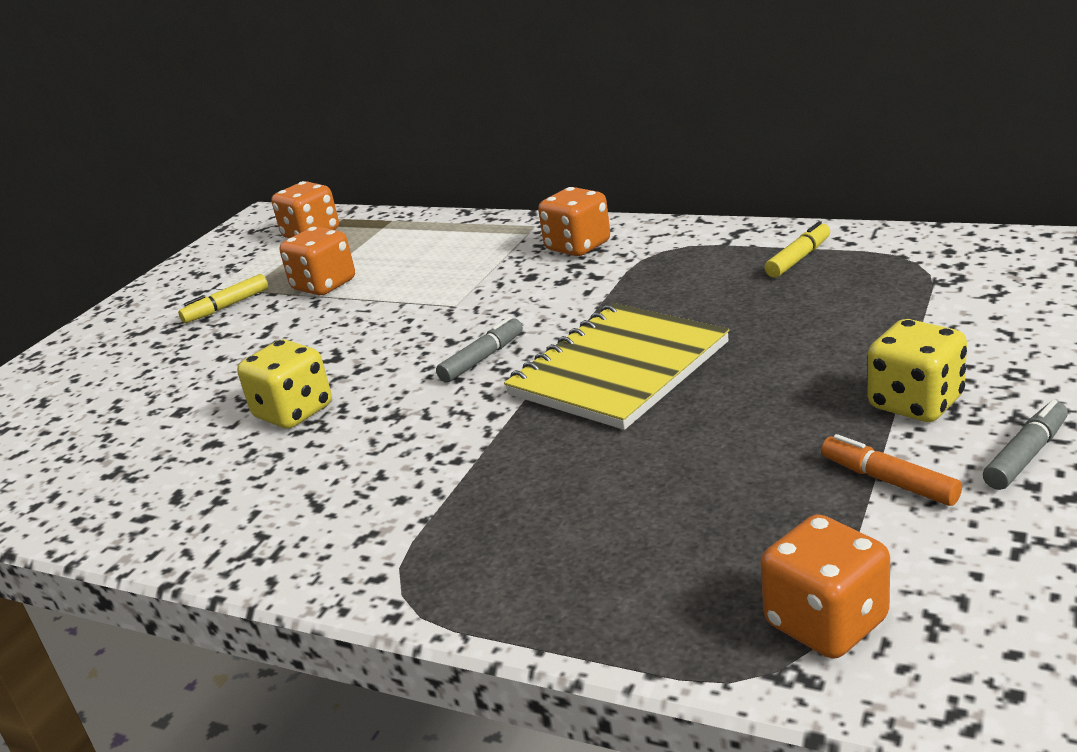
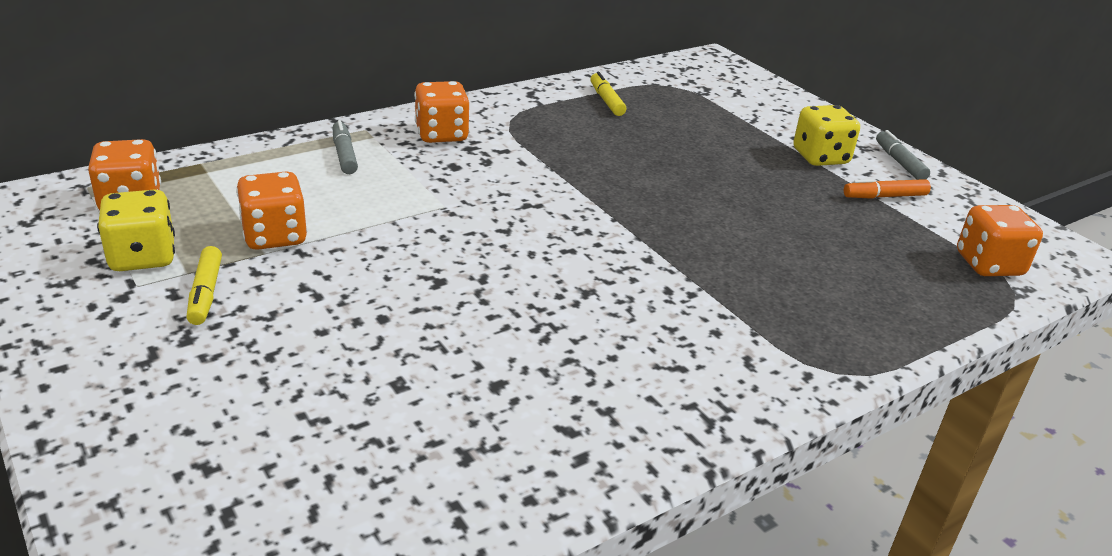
camera: 65 degrees left, 5 degrees up
(293, 412) = (508, 329): yellow dice -> yellow dice (143, 257)
(482, 358) = (558, 230): grey marker -> grey marker (344, 154)
(619, 369) = (657, 200): yellow notebook -> none

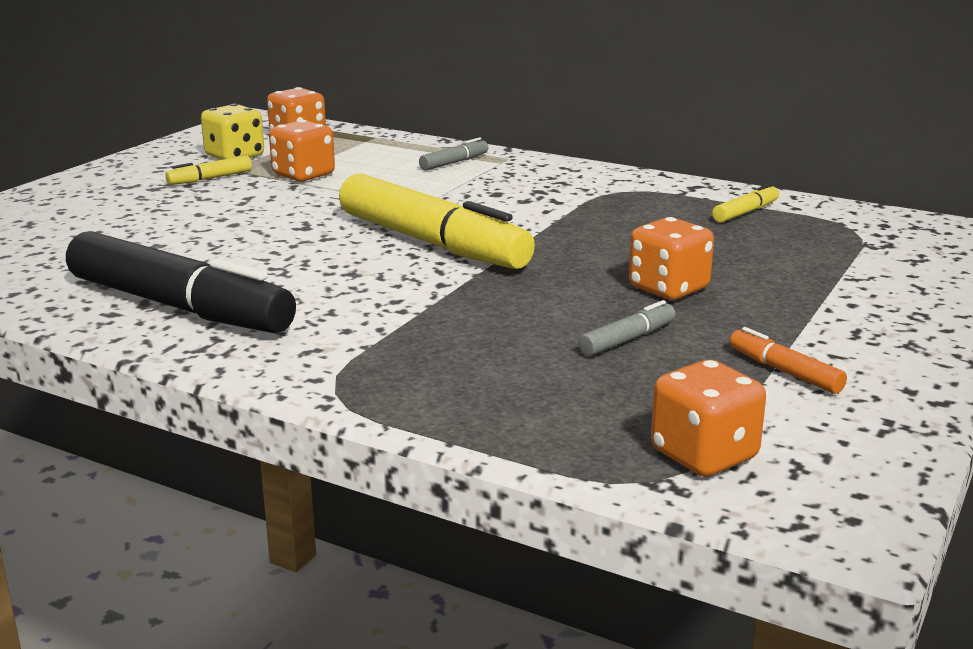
camera: 65 degrees right, 10 degrees down
(441, 134) = (544, 178): orange dice -> orange dice (668, 289)
(551, 233) = (432, 243): none -> yellow marker
(599, 409) = (179, 307): none -> black marker
(820, 157) = (823, 324): yellow dice -> none
(899, 162) = (911, 370): grey marker -> grey marker (627, 339)

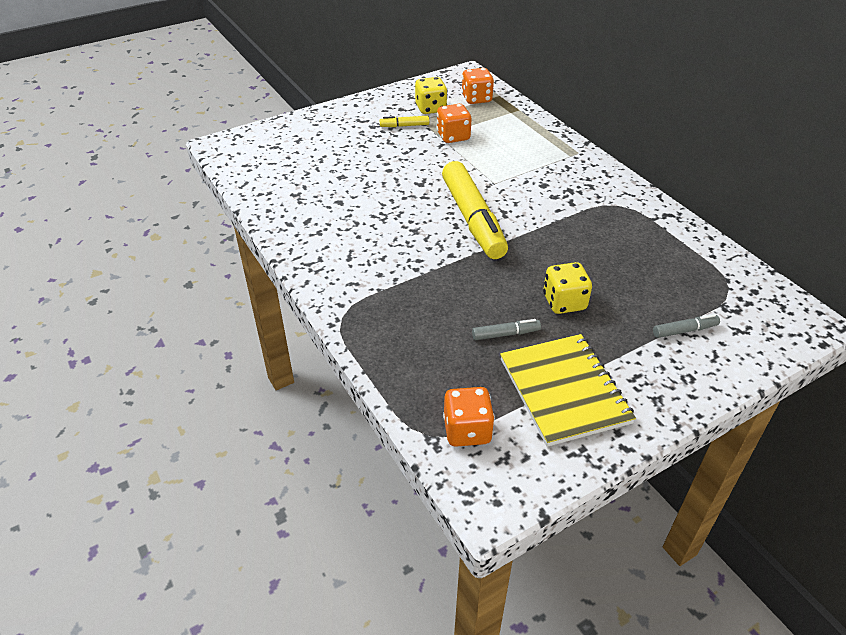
camera: 30 degrees right, 20 degrees up
(179, 307) = (319, 230): black marker -> none
(454, 162) = (543, 148): grey marker -> grey marker (684, 330)
(668, 289) = (564, 302): orange dice -> yellow dice
(746, 212) = (675, 250): yellow marker -> none
(784, 371) = (564, 391): orange marker -> yellow notebook

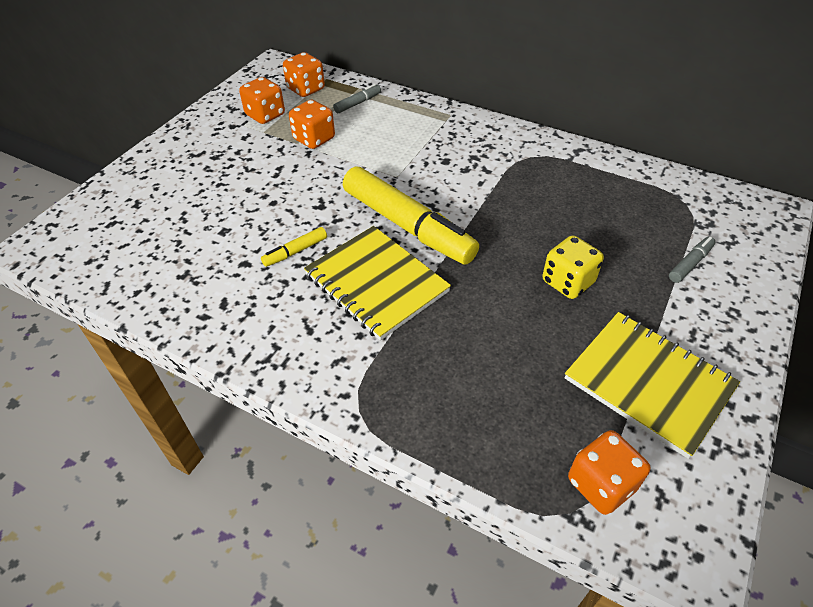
camera: 30 degrees left, 5 degrees up
(404, 126) = (251, 144): yellow marker -> yellow marker (295, 251)
(418, 247) = (376, 283): none -> yellow notebook
(430, 108) = (265, 115): yellow dice -> orange dice
(506, 334) = (544, 345): grey marker -> grey marker (358, 103)

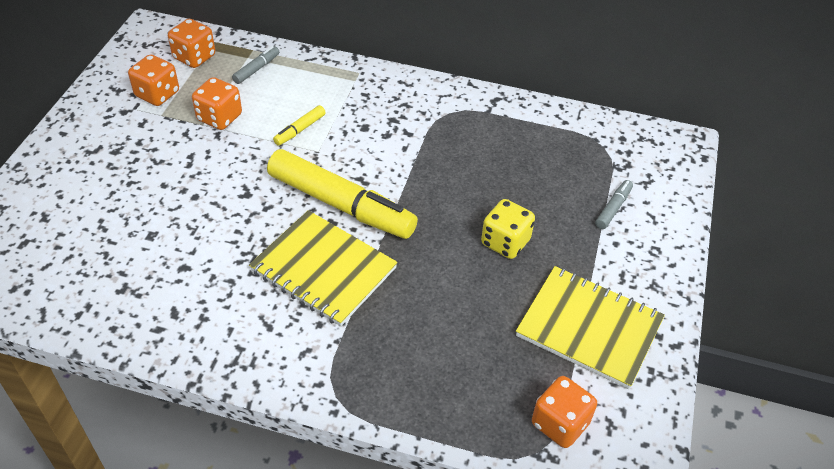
camera: 15 degrees left, 0 degrees up
(295, 251) = (233, 247): yellow marker -> yellow marker (300, 130)

